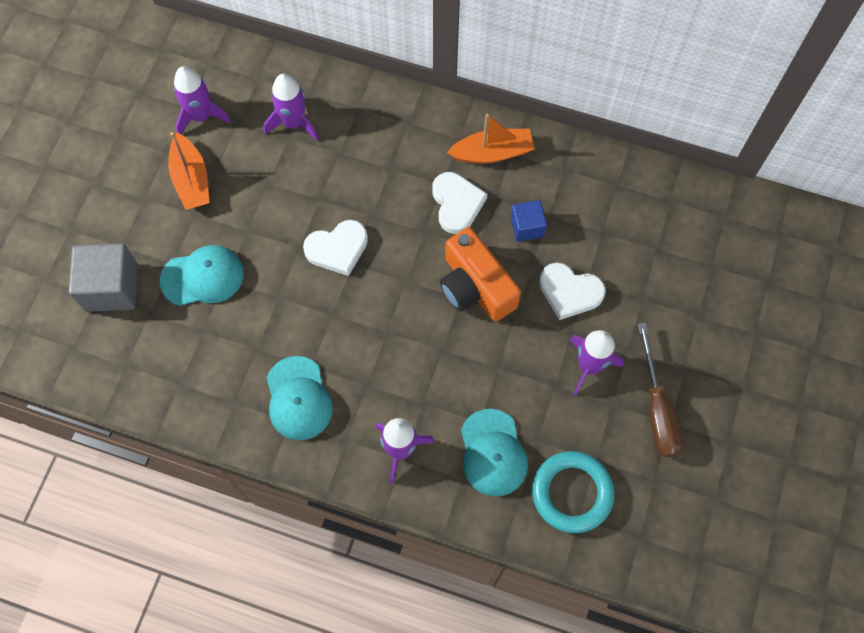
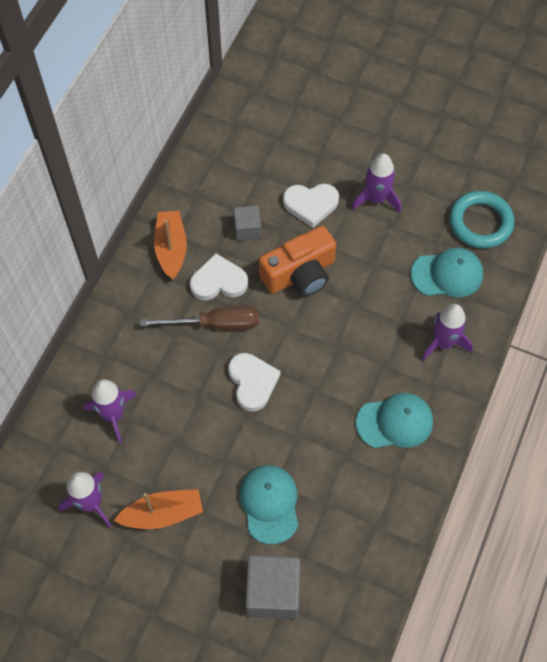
camera: 85 degrees left, 5 degrees down
(527, 227) = (247, 229): blue cube -> grey cube
(569, 292) = (311, 204): white heart -> white heart turned 60 degrees clockwise
(657, 408) = (414, 157): brown screwdriver -> brown screwdriver (215, 324)

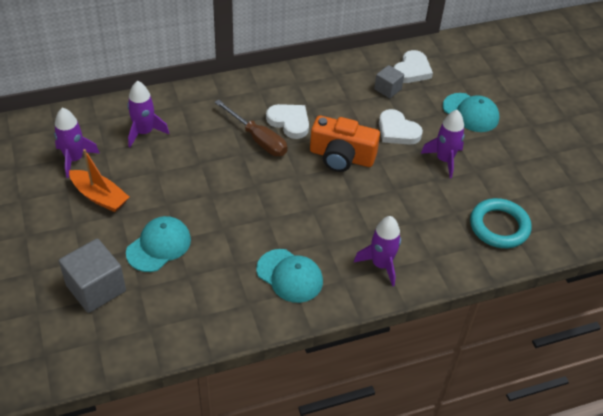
camera: 45 degrees right, 15 degrees down
(171, 248) = (286, 88): orange boat -> none
(247, 229) = (342, 112): grey cube -> grey cube (387, 89)
(252, 382) = (237, 182): white heart -> white heart (412, 70)
(447, 274) = (436, 233): turquoise cap -> turquoise cap (470, 113)

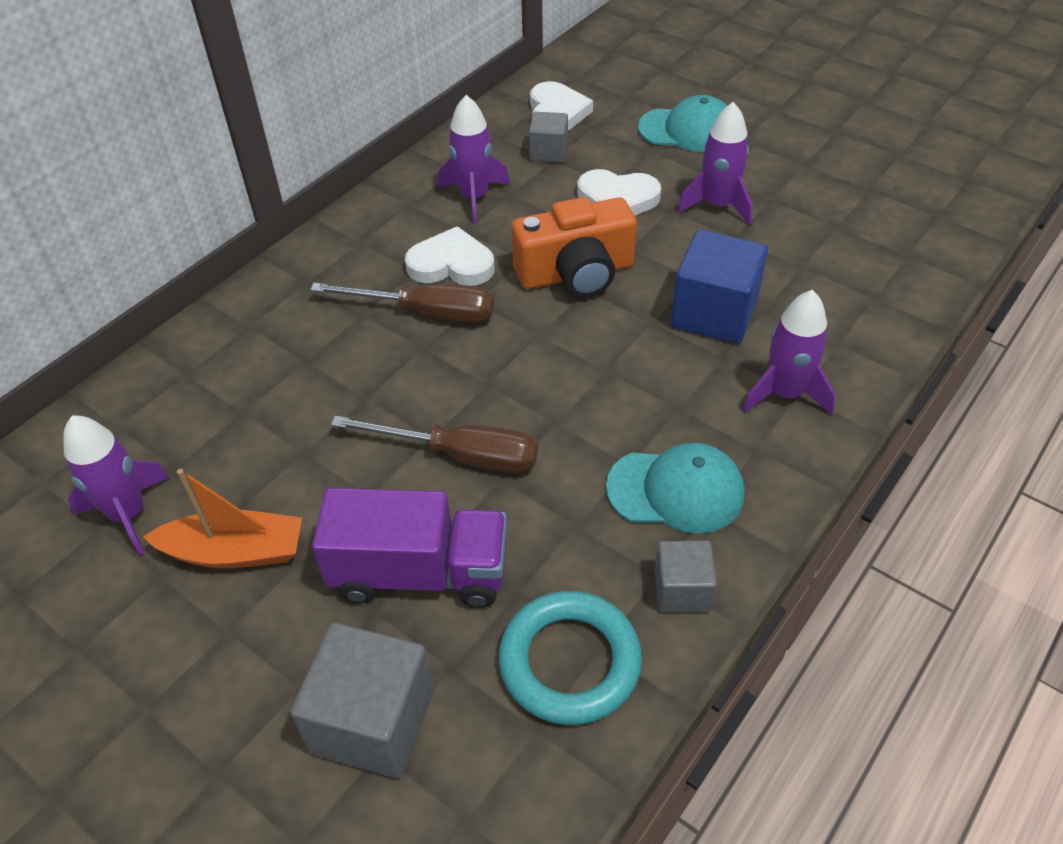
camera: 30 degrees left, 0 degrees up
(144, 132) = (223, 400): purple rocket -> purple rocket (474, 197)
(159, 246) = (420, 573): turquoise cap -> purple truck
(216, 209) = (460, 455): none -> brown screwdriver
(252, 315) = (682, 590): none -> grey cube
(387, 210) = (714, 313): none -> blue cube
(499, 226) = (875, 253): turquoise ring -> turquoise ring (569, 662)

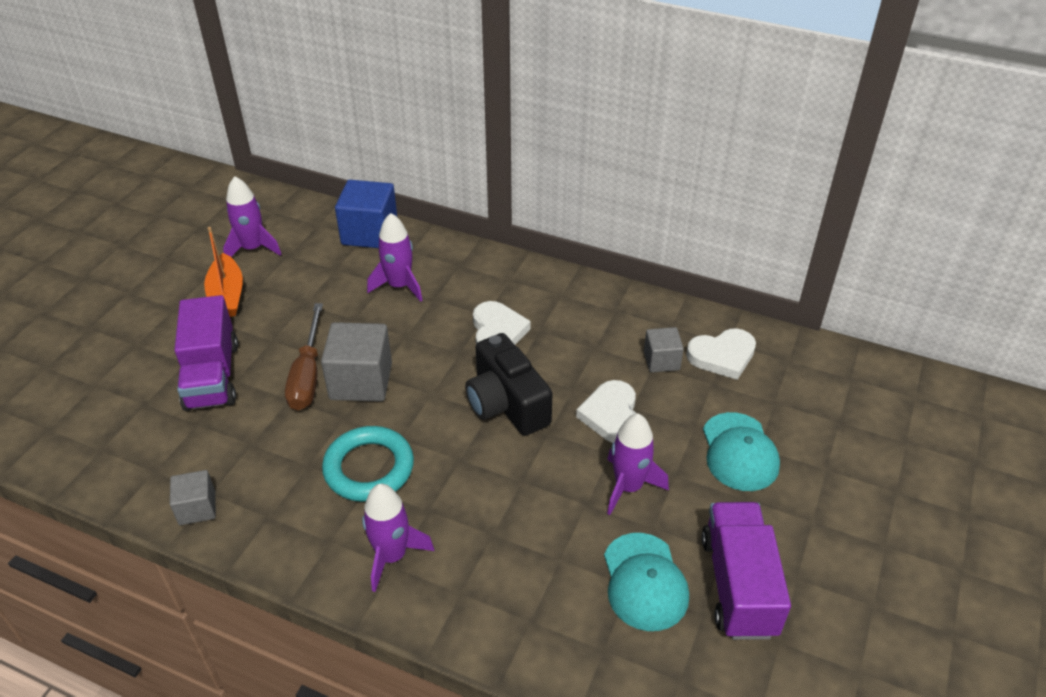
camera: 75 degrees right, 5 degrees down
(373, 721) = (112, 378): grey cube -> grey cube (361, 381)
(426, 313) = (441, 329): brown screwdriver -> none
(474, 197) = (582, 328): purple rocket -> purple rocket (399, 286)
(569, 662) = (144, 457): turquoise ring -> turquoise ring (369, 468)
(576, 273) = (506, 403): orange camera -> black camera
(676, 490) = (284, 495): turquoise cap -> turquoise cap (644, 582)
(714, 313) = (479, 499): blue cube -> blue cube (369, 233)
(841, 163) = (738, 585): none -> purple truck

